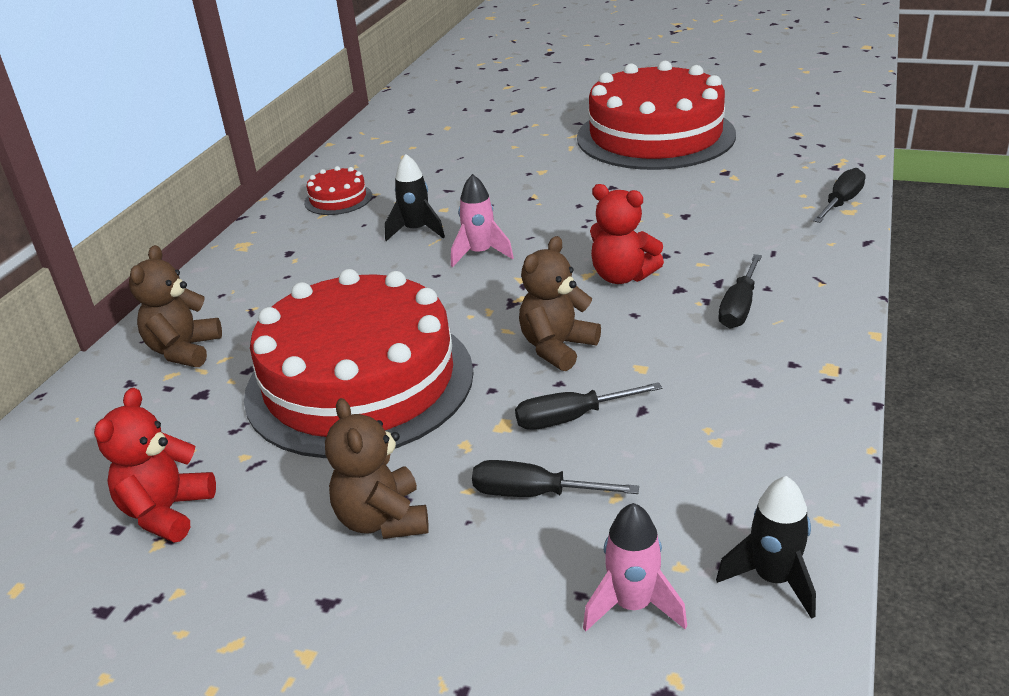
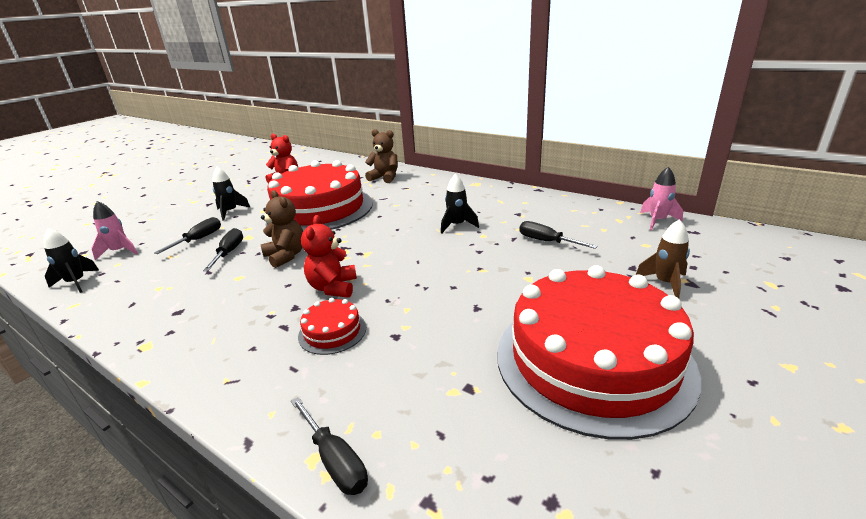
camera: 105 degrees right, 5 degrees down
(338, 199) = (520, 205): red cake -> red cake (332, 331)
(383, 520) = (230, 212): brown teddy bear -> black rocket
(480, 254) = (409, 243): pink rocket -> pink rocket (657, 221)
(524, 118) = (665, 283): none -> brown rocket
(622, 276) = (333, 288): red teddy bear -> red teddy bear turned 45 degrees counterclockwise
(739, 307) = (246, 327): black screwdriver -> black screwdriver (547, 242)

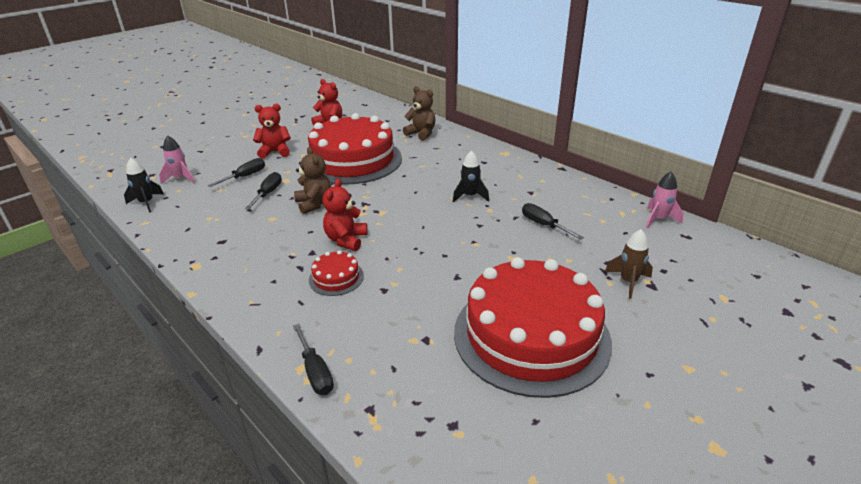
camera: 10 degrees right, 5 degrees up
(230, 212) = (275, 152): black rocket -> red teddy bear

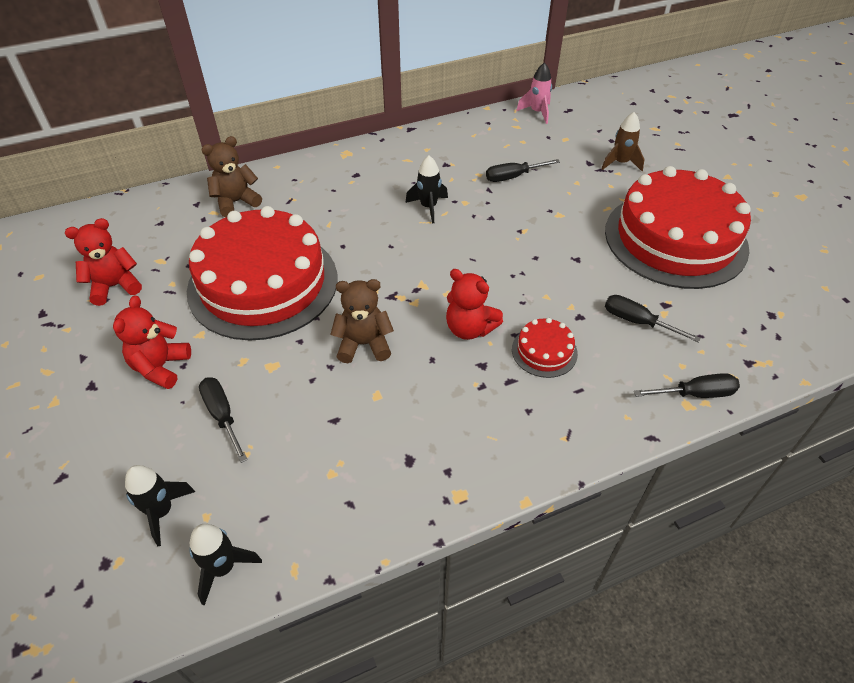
camera: 70 degrees left, 15 degrees up
(181, 179) = (162, 511): pink rocket -> black rocket
(268, 194) = (301, 392): black screwdriver -> black screwdriver (638, 322)

